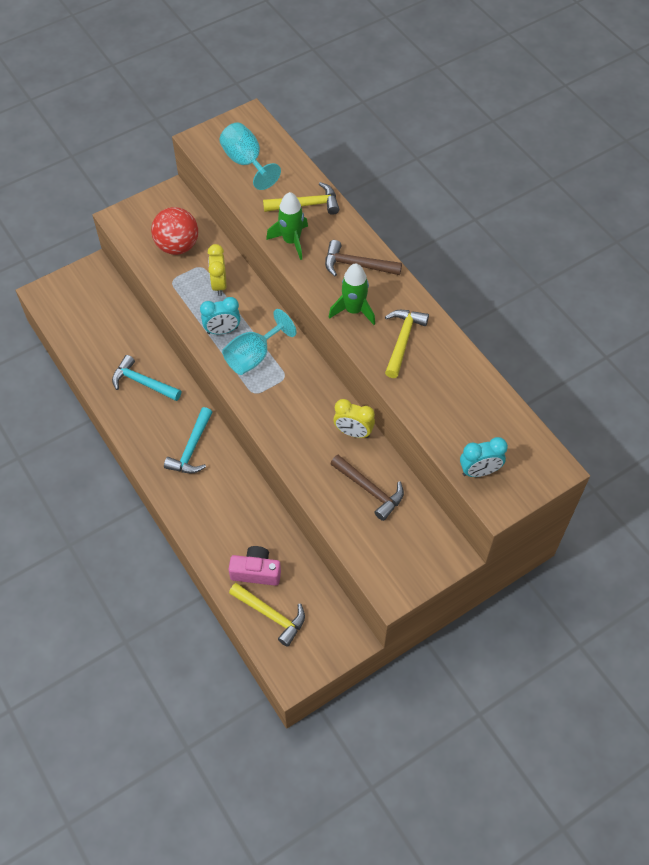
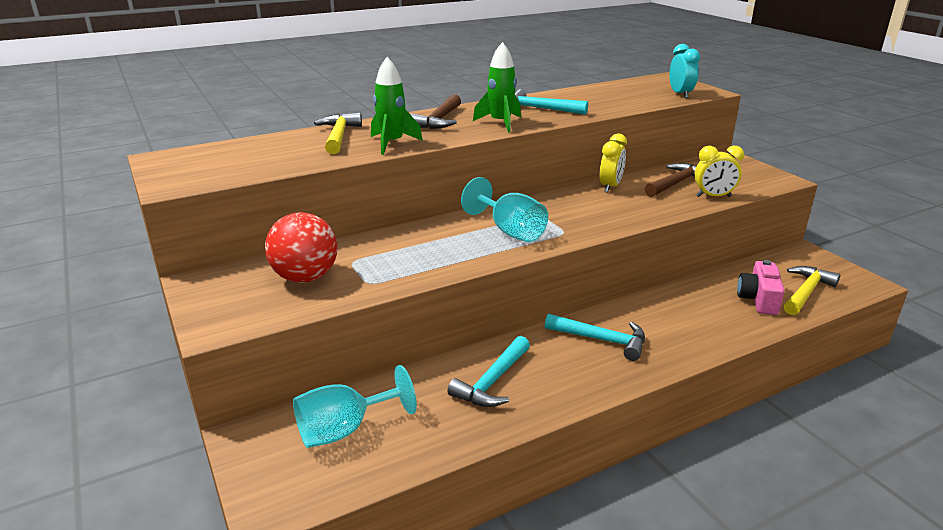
camera: 85 degrees left, 30 degrees down
(219, 285) = (390, 249): yellow clock -> yellow clock (713, 196)
(222, 330) = (467, 249): turquoise clock -> none
(246, 162) = (243, 161): turquoise goblet -> turquoise goblet (344, 430)
(403, 341) = (540, 109): yellow hammer -> turquoise hammer

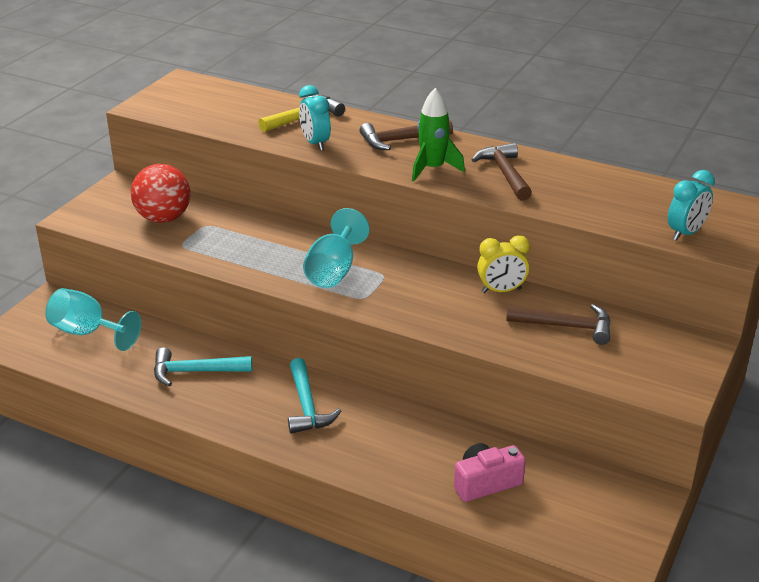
camera: 55 degrees right, 5 degrees up
(392, 143) = (315, 143): green rocket -> turquoise clock
(540, 109) = (505, 174): turquoise hammer -> brown hammer
(713, 196) = (558, 359): yellow clock -> none
(806, 292) = (541, 515): yellow hammer -> none

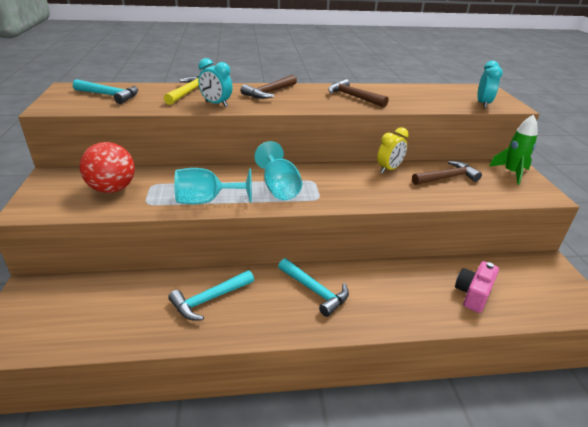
camera: 35 degrees left, 0 degrees up
(87, 333) = (86, 304): turquoise goblet -> turquoise goblet (206, 201)
(214, 103) = (109, 95): none -> turquoise hammer
(432, 169) = (310, 102): green rocket -> green rocket (511, 173)

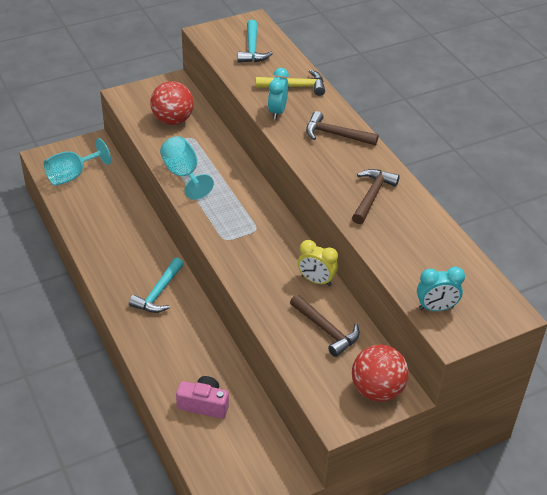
camera: 70 degrees right, 10 degrees up
(209, 299) = (122, 235): turquoise hammer -> none
(279, 188) = (229, 210): turquoise goblet -> turquoise goblet (72, 176)
(511, 173) = (377, 390): green rocket -> red ball

